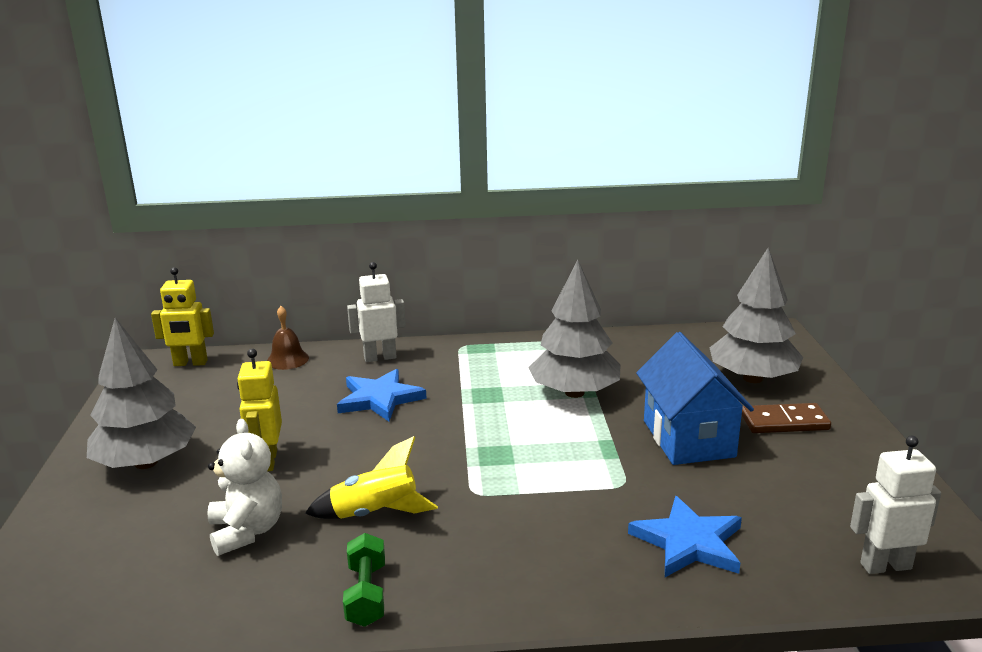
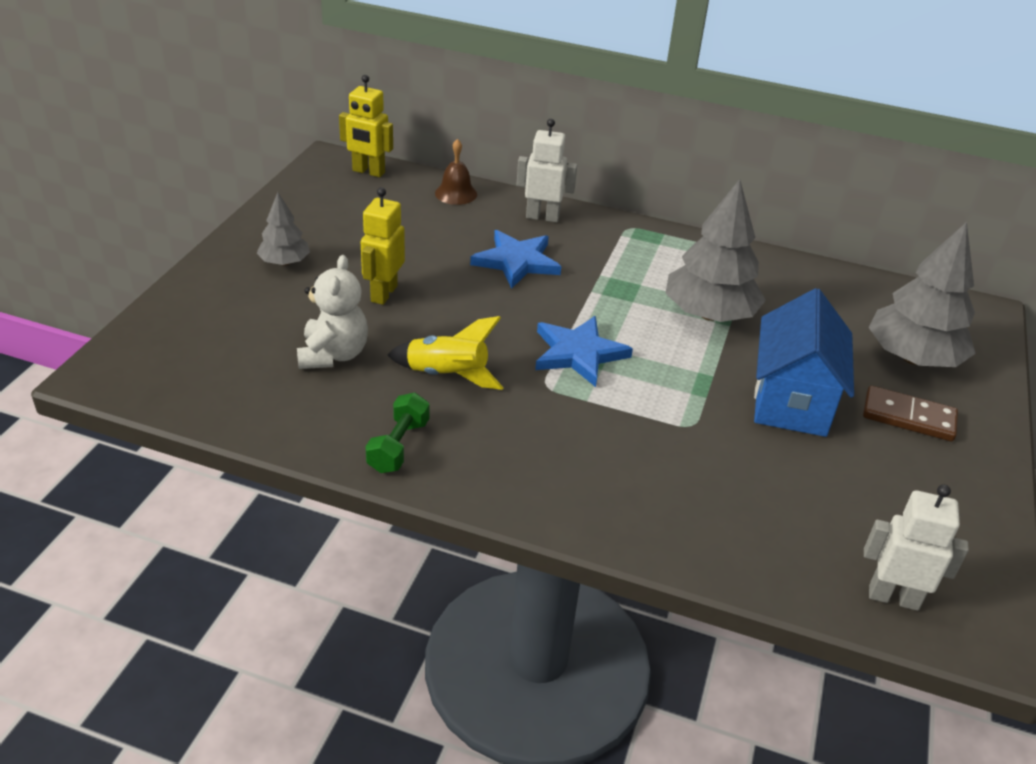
camera: 20 degrees right, 15 degrees up
(146, 463) = (285, 262): grey tree -> grey tree, size x0.54
(688, 542) = (713, 503): blue star -> blue star (578, 353)

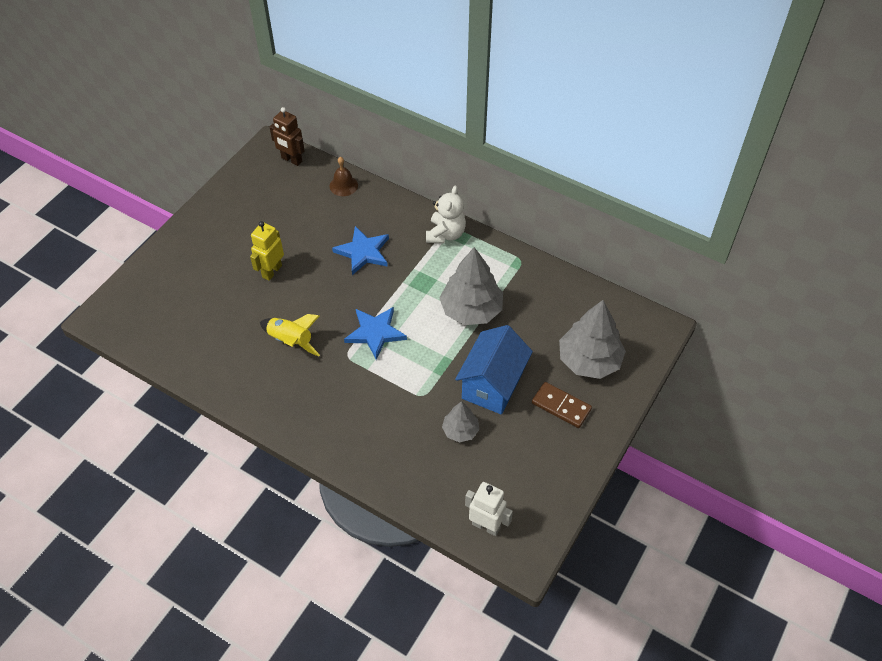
camera: 15 degrees right, 15 degrees up
(285, 262) = (218, 239): grey tree -> grey tree (460, 430)
(333, 355) = (229, 317): white teddy bear -> white teddy bear (445, 234)
(368, 172) = (291, 160): yellow robot -> brown robot
(398, 446) = (248, 389): green dumbbell -> none
(542, 217) = (394, 212): white robot -> none

